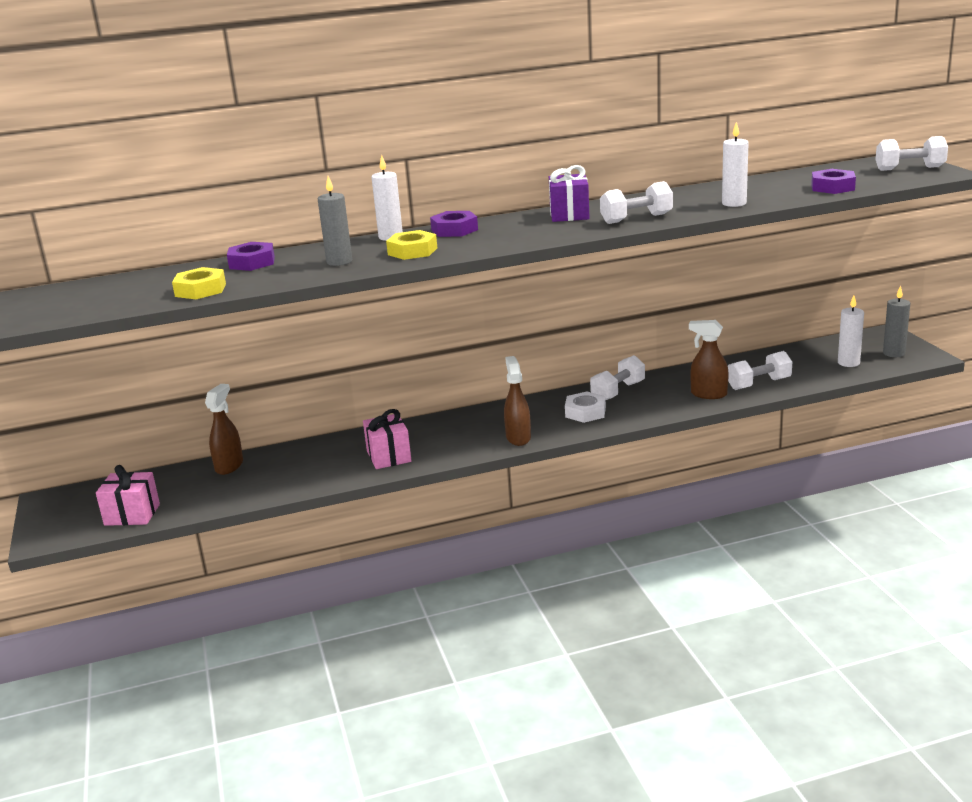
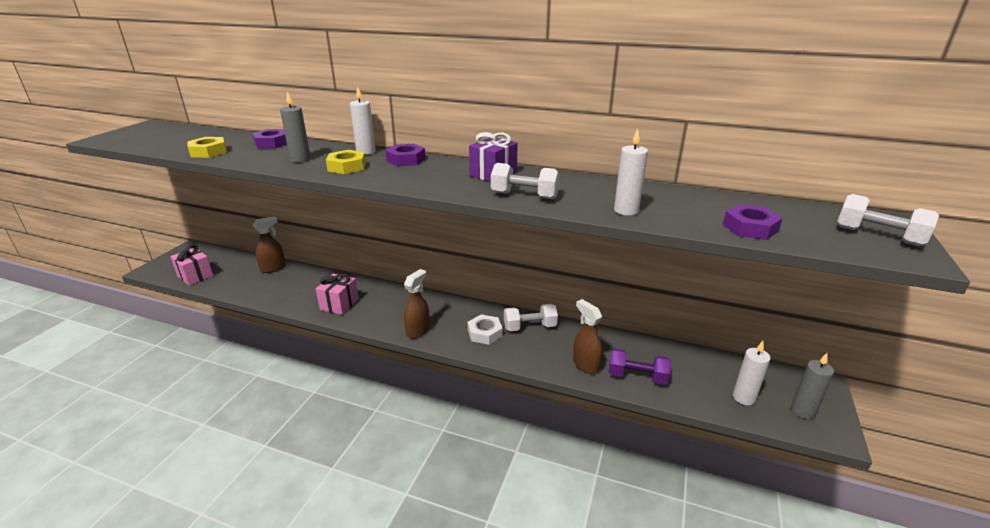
camera: 35 degrees right, 5 degrees up
(759, 384) = (637, 377): white dumbbell -> purple dumbbell

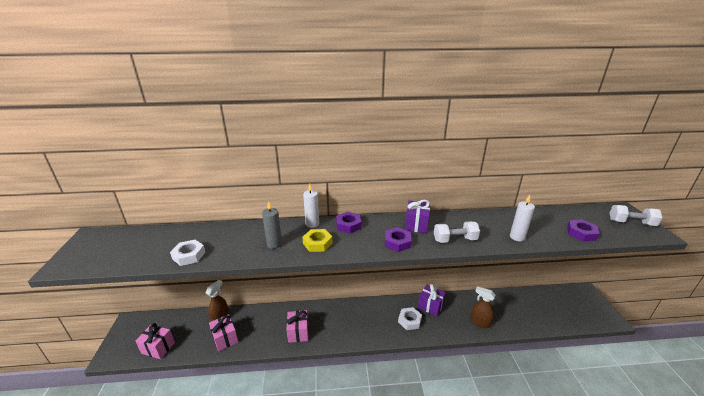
camera: 25 degrees left, 0 degrees up
(208, 152) = (189, 255): yellow nut -> white nut
(261, 287) = (225, 339): none -> pink gift
(272, 143) = (231, 232): purple nut -> purple nut (397, 242)
(418, 331) = (369, 334): brown spray bottle -> none
(530, 327) = (430, 306): white dumbbell -> purple gift
(637, 377) = (509, 320): purple dumbbell -> none
(744, 398) = (564, 313): white candle -> none
(802, 411) = (591, 311): grey candle -> none

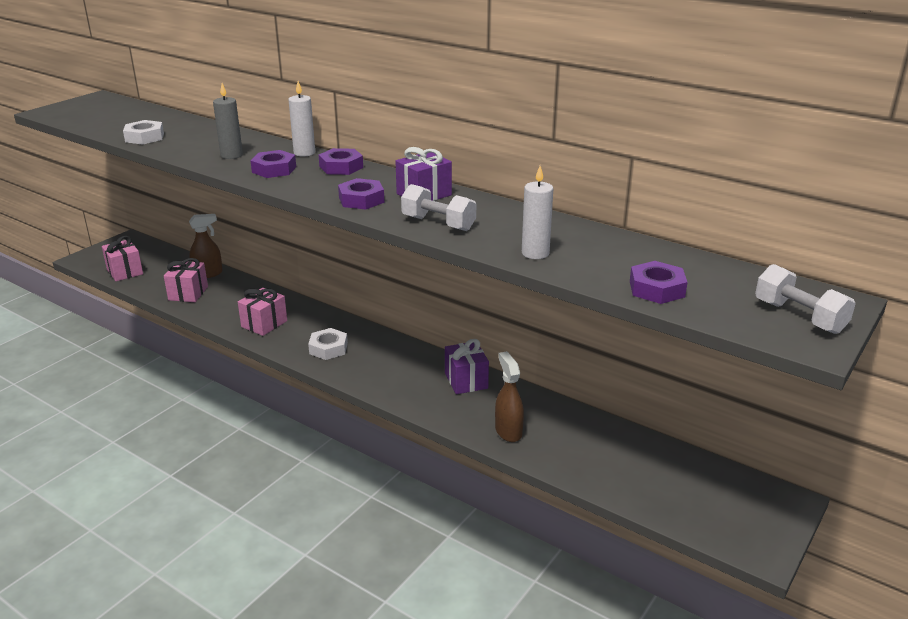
camera: 40 degrees right, 0 degrees up
(317, 243) = (274, 169): yellow nut -> purple nut
(409, 320) = (410, 379): white nut -> white nut (328, 348)

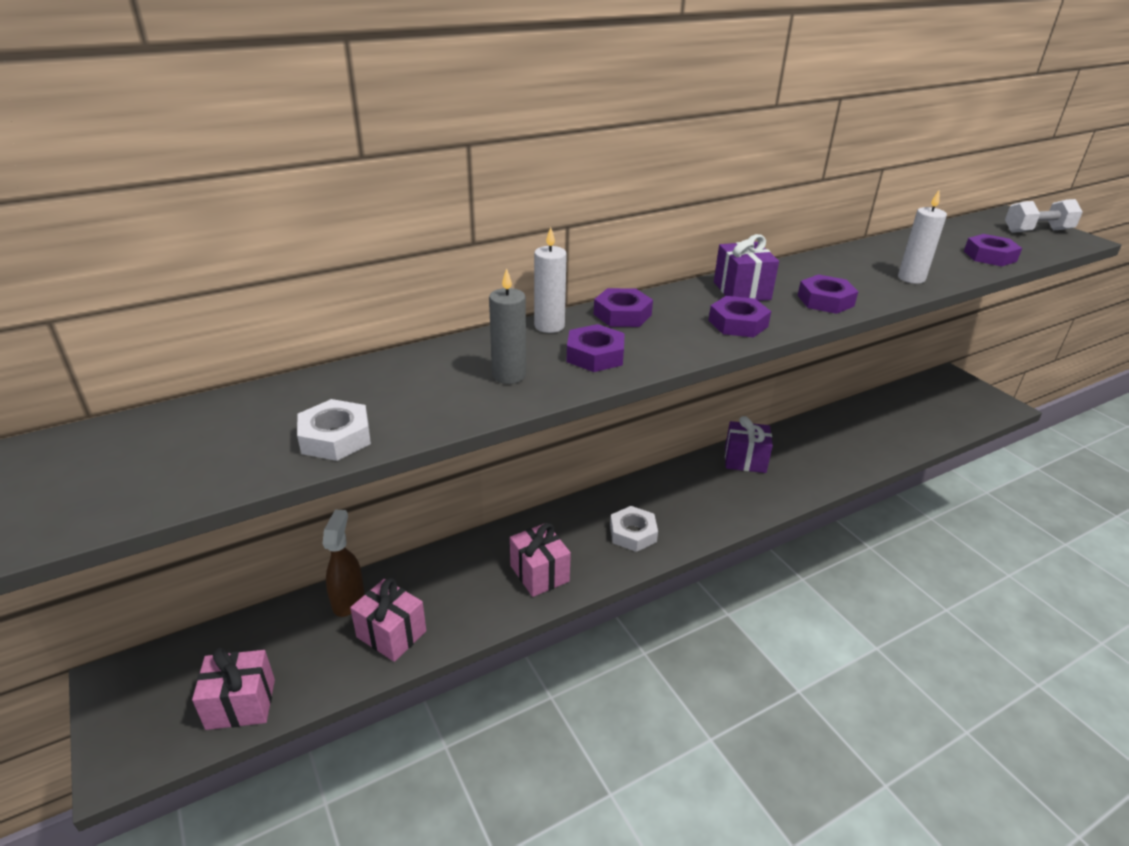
camera: 65 degrees left, 5 degrees up
(438, 223) = (825, 300): white dumbbell -> purple nut
(508, 431) = (836, 462): brown spray bottle -> none

